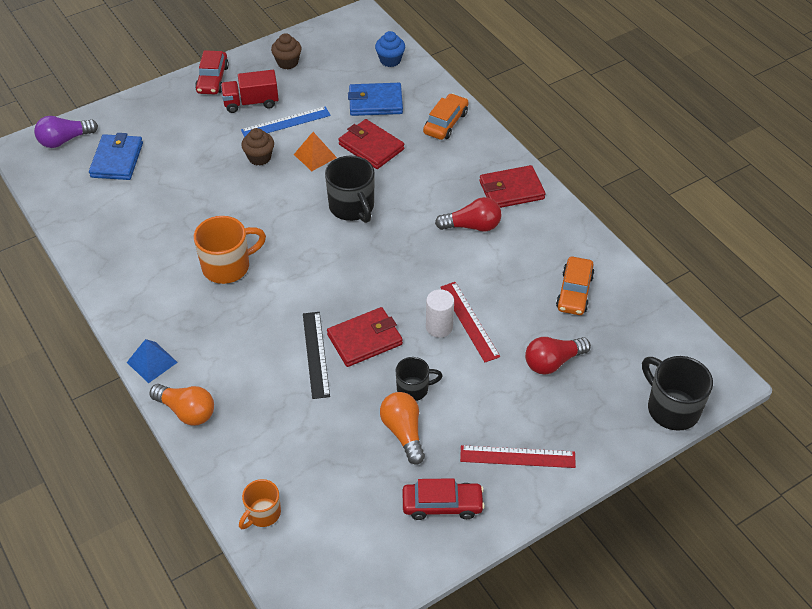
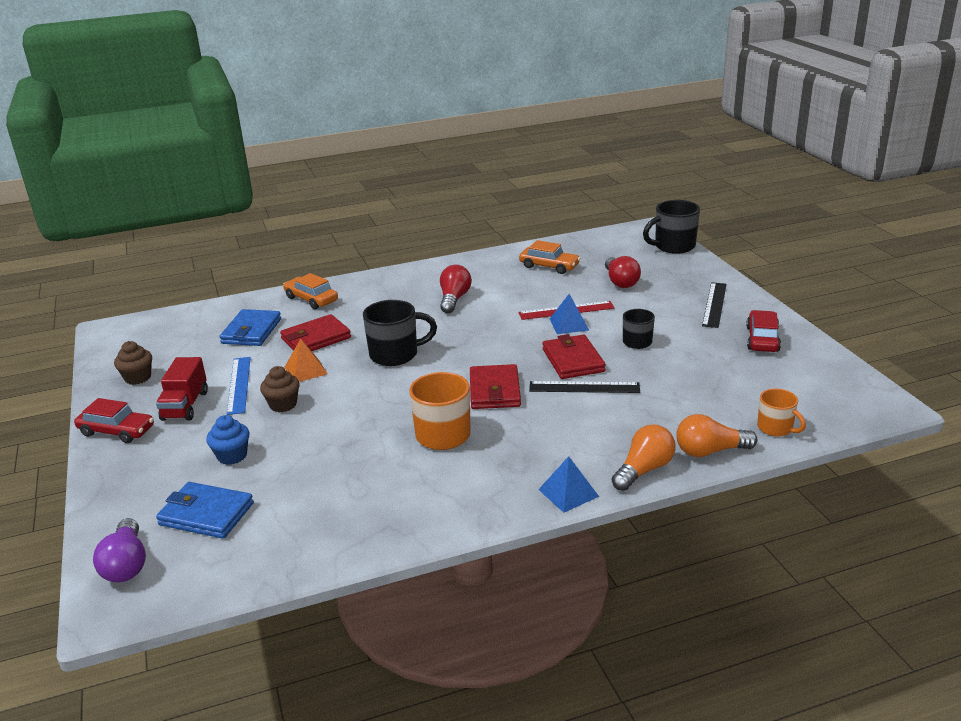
camera: 75 degrees left, 20 degrees down
(390, 60) = (194, 319): blue cupcake -> blue cupcake (232, 456)
(403, 432) = (685, 350): orange light bulb -> orange light bulb (710, 451)
(439, 327) = (569, 324): white cylinder -> blue pyramid
(511, 190) = (420, 279): red wallet -> red wallet (494, 391)
(517, 456) = (714, 304): red ruler -> black ruler

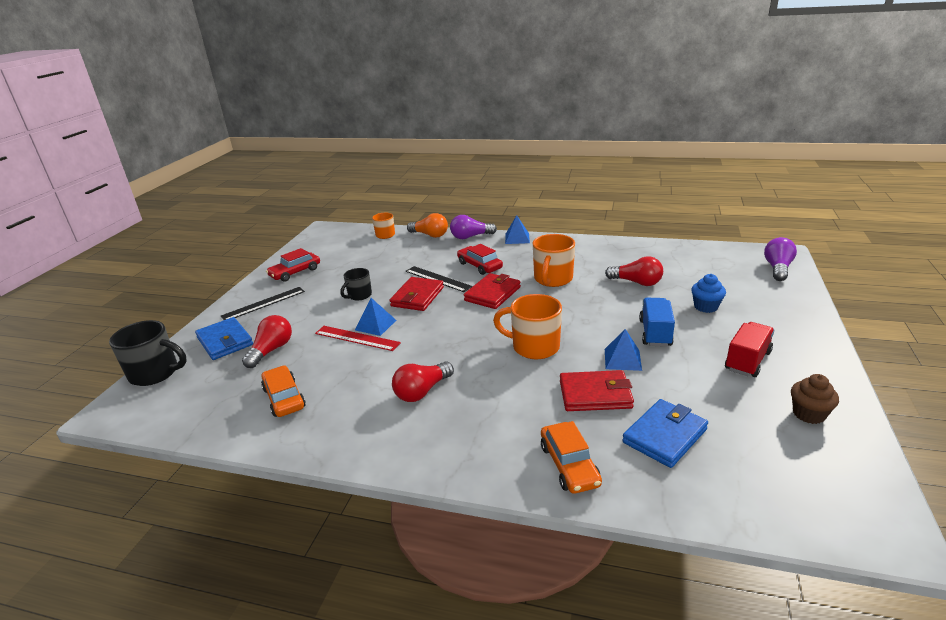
camera: 145 degrees left, 0 degrees up
(117, 431) = (814, 356): red car -> red car (479, 266)
(206, 514) = (726, 279): blue wallet -> blue wallet (225, 341)
(239, 385) = (692, 366): blue ruler -> none
(283, 405) = (655, 333): brown cupcake -> blue truck
(306, 370) = (622, 359): orange pyramid -> blue pyramid
(330, 465) = (636, 282): none -> red light bulb
(395, 354) = (534, 347): black mug -> orange mug
(644, 470) = (470, 237): orange light bulb -> purple light bulb

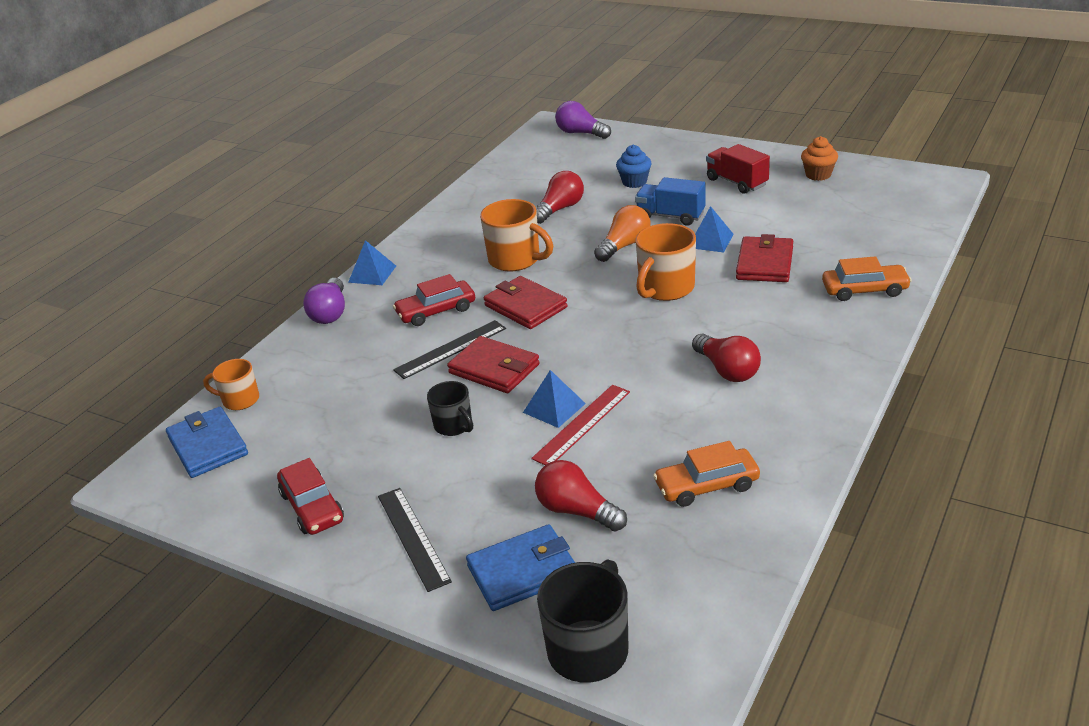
camera: 75 degrees left, 5 degrees up
(430, 235) = (287, 351): orange light bulb -> orange light bulb (624, 246)
(665, 436) = (833, 239): blue wallet -> blue wallet (208, 446)
(808, 414) = (818, 175): brown cupcake -> orange cupcake

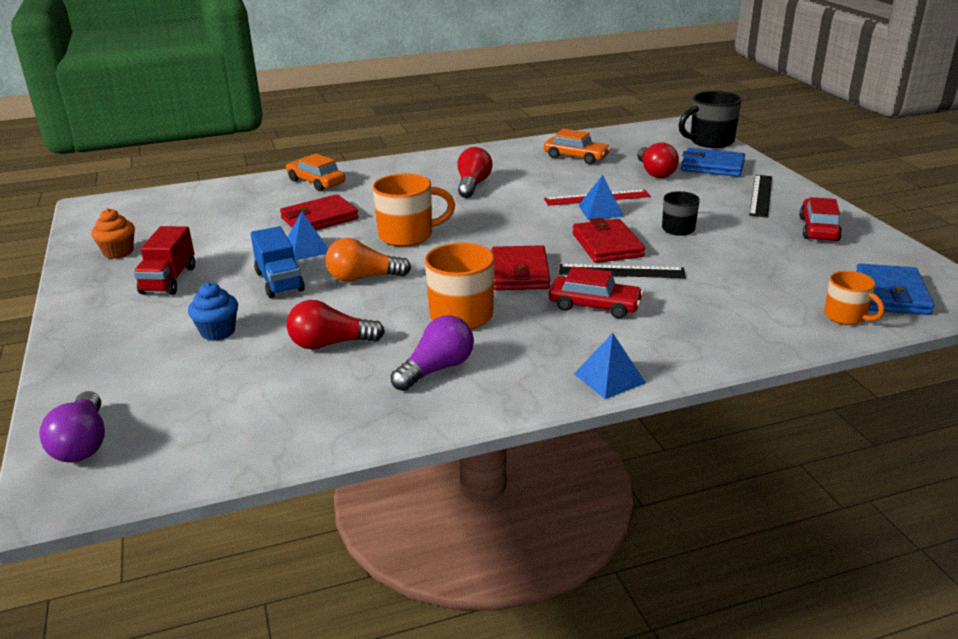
camera: 140 degrees left, 5 degrees down
(330, 313) = (696, 356): purple light bulb -> purple light bulb (437, 369)

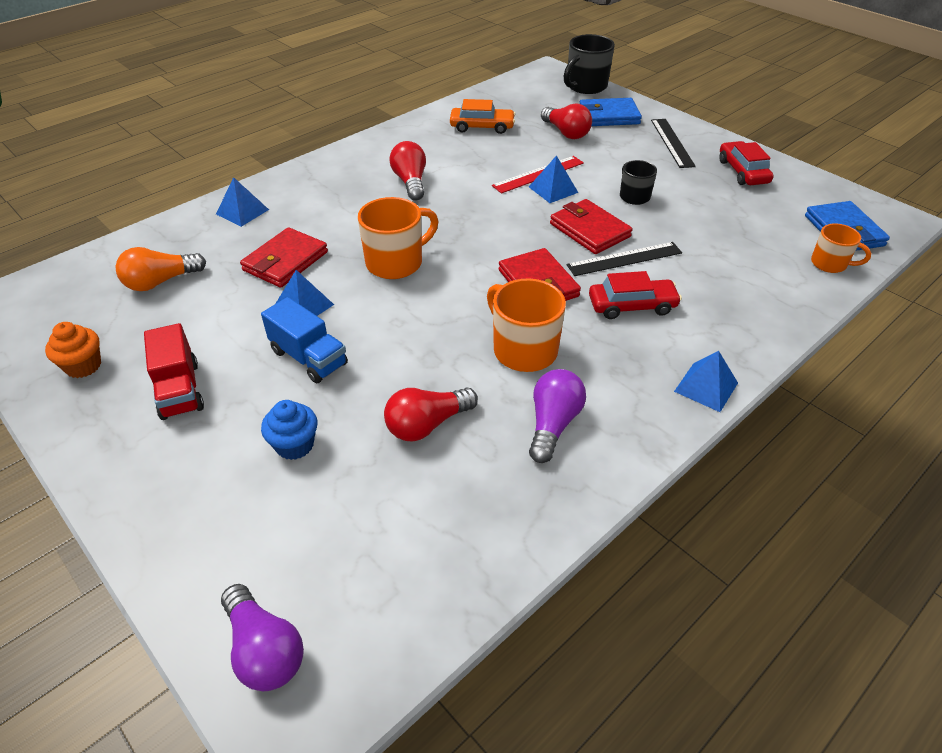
camera: 25 degrees left, 15 degrees up
(316, 182) = (242, 212): orange car -> blue pyramid
(363, 278) = (393, 329): orange light bulb -> orange light bulb (160, 282)

